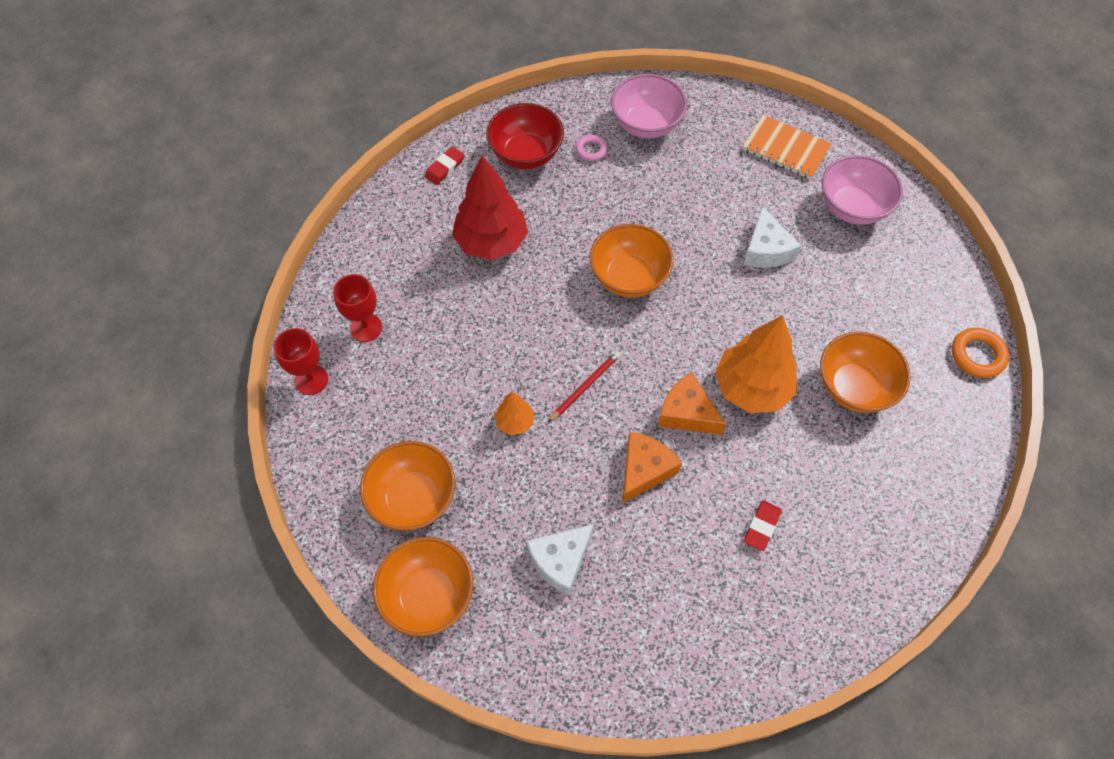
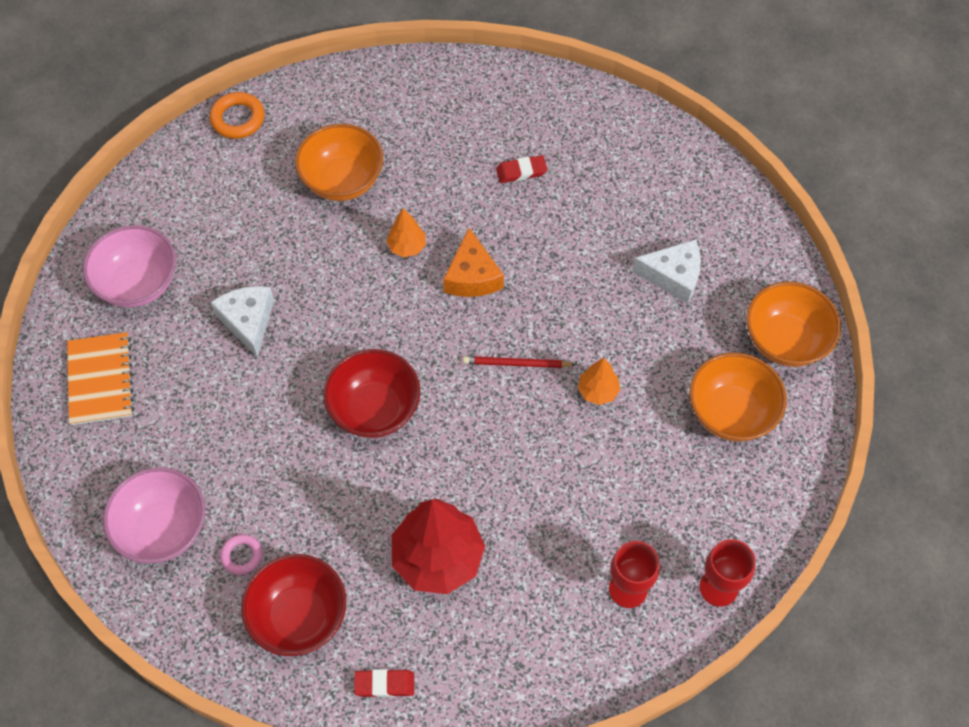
camera: 130 degrees left, 0 degrees up
(629, 277) = (374, 409): orange bowl -> red bowl
(644, 470) = (549, 272): orange cheese -> none
(751, 388) = (407, 247): orange tree -> orange tree, size x0.48
(766, 250) = (248, 321): white cheese -> white cheese turned 60 degrees counterclockwise

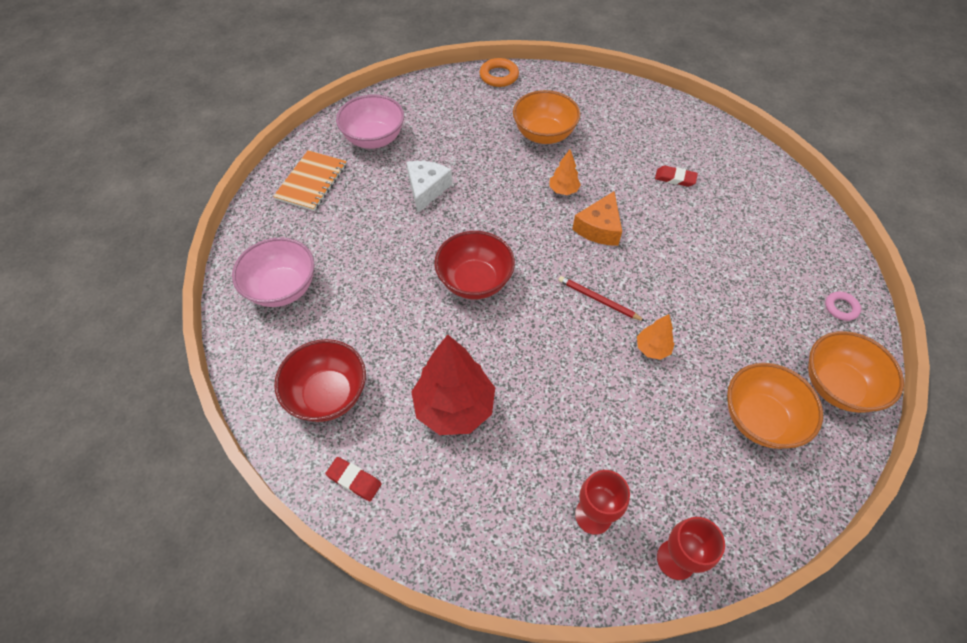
camera: 30 degrees right, 5 degrees down
(242, 556) = (319, 332): pink ring -> pink ring (841, 308)
(673, 276) = (760, 295): white cheese -> none

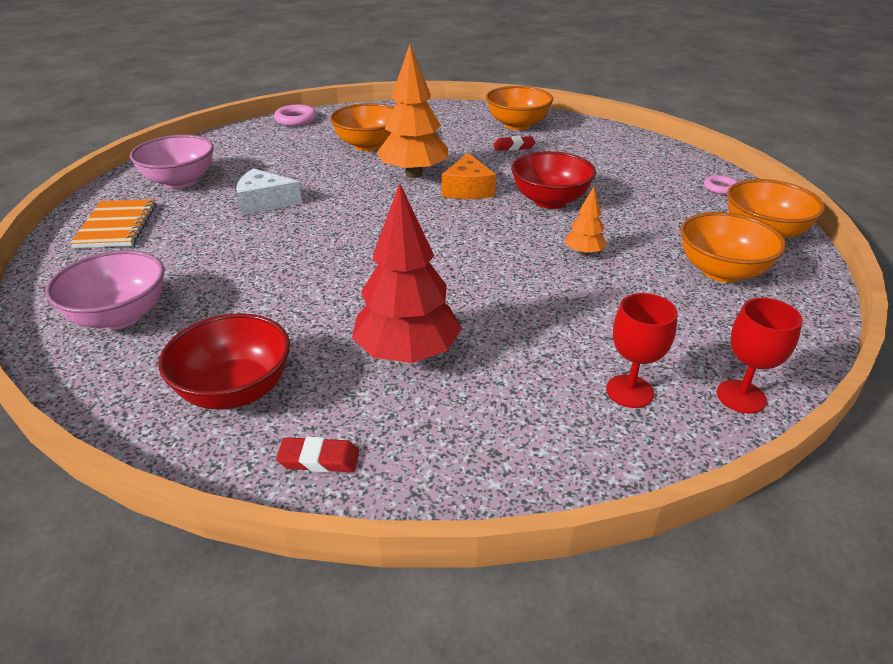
camera: 25 degrees left, 20 degrees down
(426, 189) = (264, 202): white cheese -> white cheese turned 75 degrees counterclockwise
(475, 281) = (364, 253): red bowl -> red bowl (549, 201)
(499, 76) = (296, 120): orange ring -> pink ring
(563, 190) = (413, 174): orange tree -> orange tree, size x2.08
(598, 300) = (505, 234): red pencil -> none
(698, 145) = (517, 125): none -> orange bowl

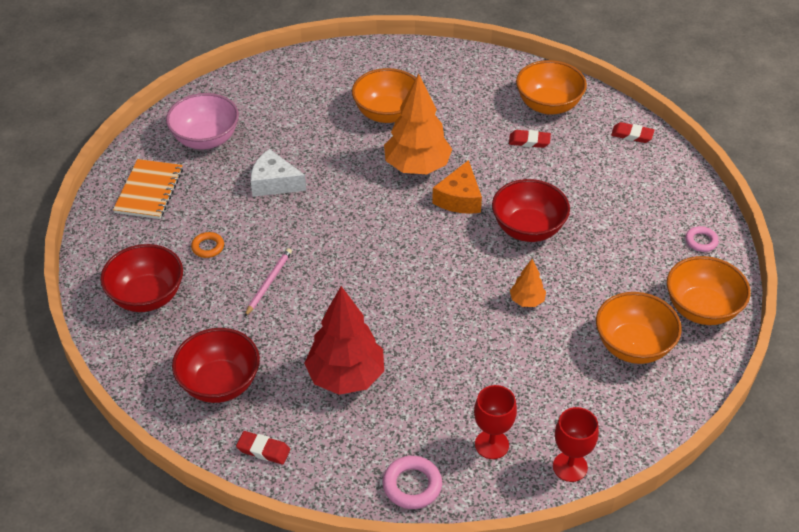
camera: 15 degrees right, 10 degrees up
(120, 316) = (147, 296): pink bowl -> red bowl
(196, 261) = (208, 247): none -> orange ring
(279, 281) = (268, 283): none -> pink pencil
(296, 120) = (327, 57): pink ring -> pink ring (412, 485)
(603, 133) = (632, 135): none -> red eraser

